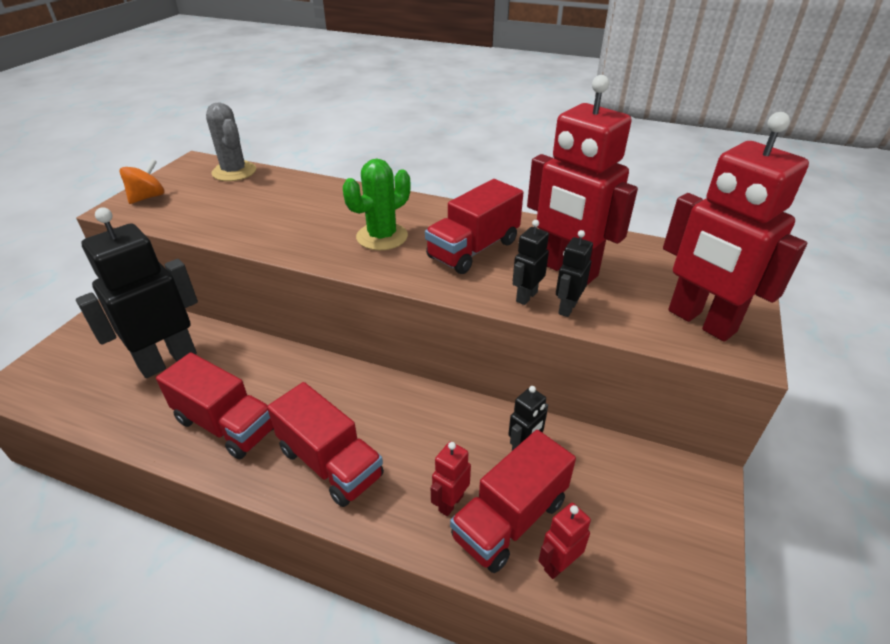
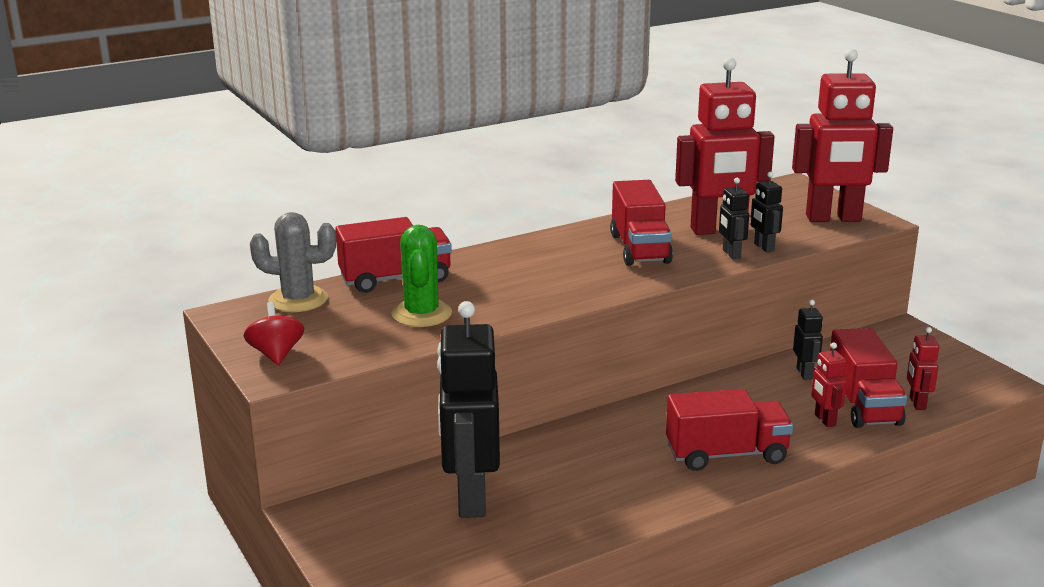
camera: 50 degrees left, 15 degrees down
(148, 197) = (276, 354): orange spinning top -> red spinning top
(226, 424) = (616, 490): red truck -> red truck (395, 279)
(382, 237) = (562, 273): green cactus -> green cactus (421, 314)

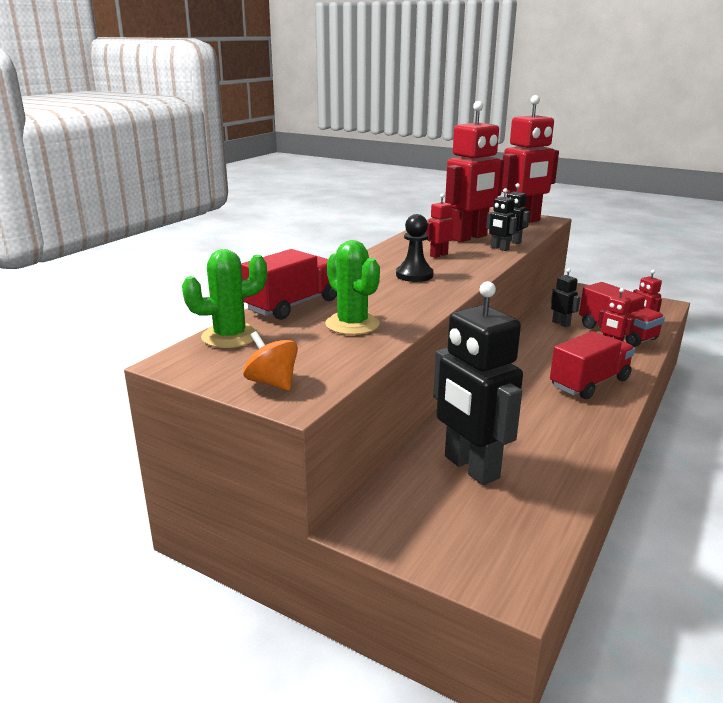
camera: 30 degrees left, 0 degrees up
(276, 354) = (272, 382): red spinning top -> orange spinning top
(298, 300) = (230, 336): grey cactus -> green cactus
(570, 270) = (414, 275): none -> black pawn
(640, 248) = (438, 255): red truck -> red robot

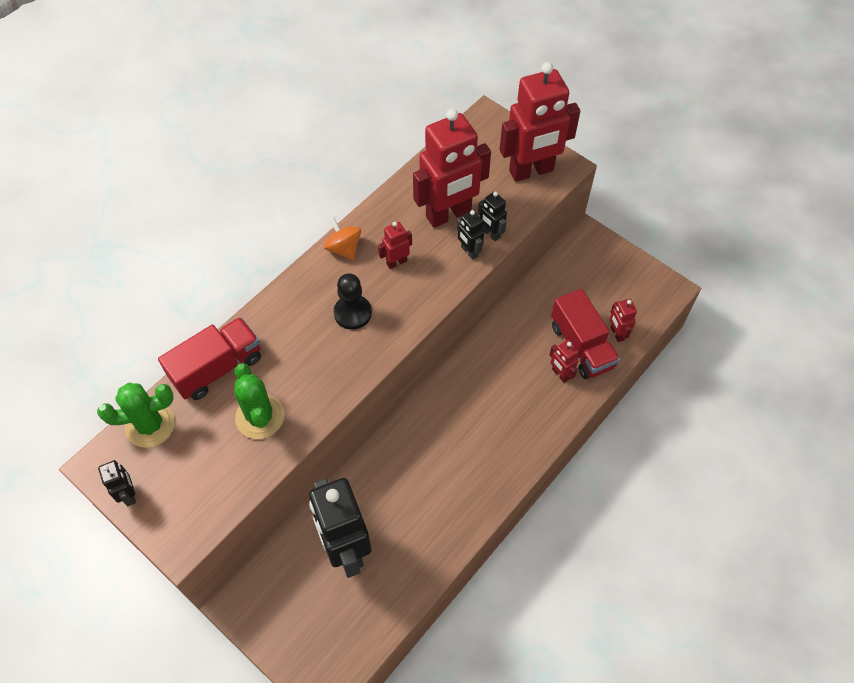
camera: 10 degrees right, 35 degrees up
(272, 382) = (168, 513): orange spinning top -> orange spinning top (344, 248)
(561, 323) = (532, 318): black robot -> black robot (129, 494)
(589, 383) = (505, 437): red truck -> none

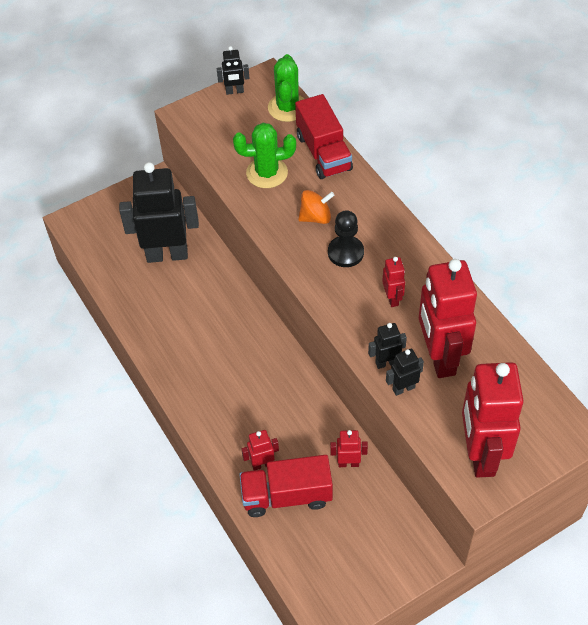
camera: 110 degrees right, 5 degrees down
(344, 248) = (422, 260): orange spinning top -> orange spinning top (316, 217)
(617, 333) = (289, 537): red robot -> red robot (348, 463)

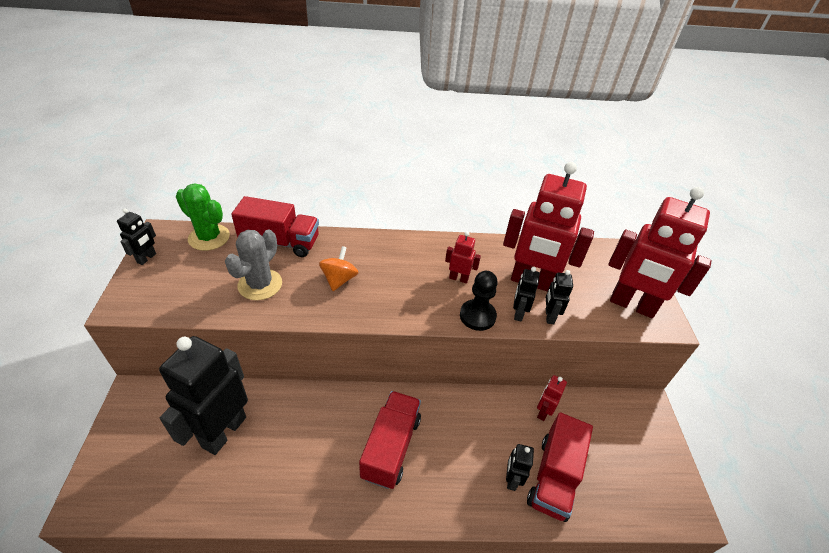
camera: 65 degrees left, 10 degrees down
(230, 365) = (391, 447): none -> red truck
(262, 464) = (511, 479): red robot -> black robot
(267, 173) = (260, 284): green cactus -> grey cactus
(345, 252) = (391, 281): black pawn -> black pawn (477, 316)

